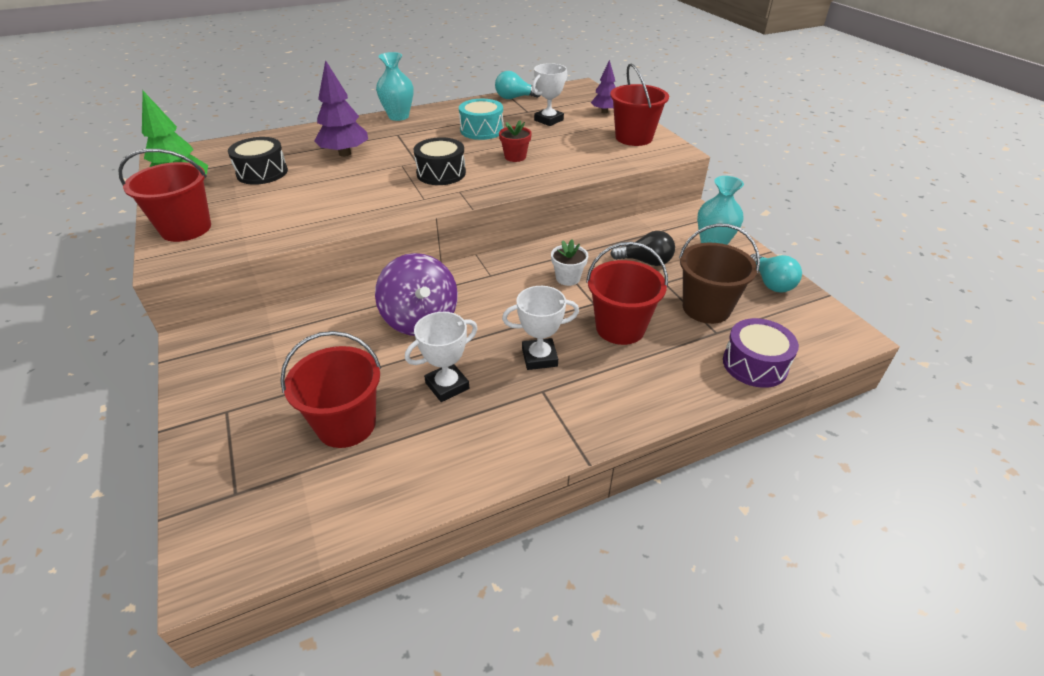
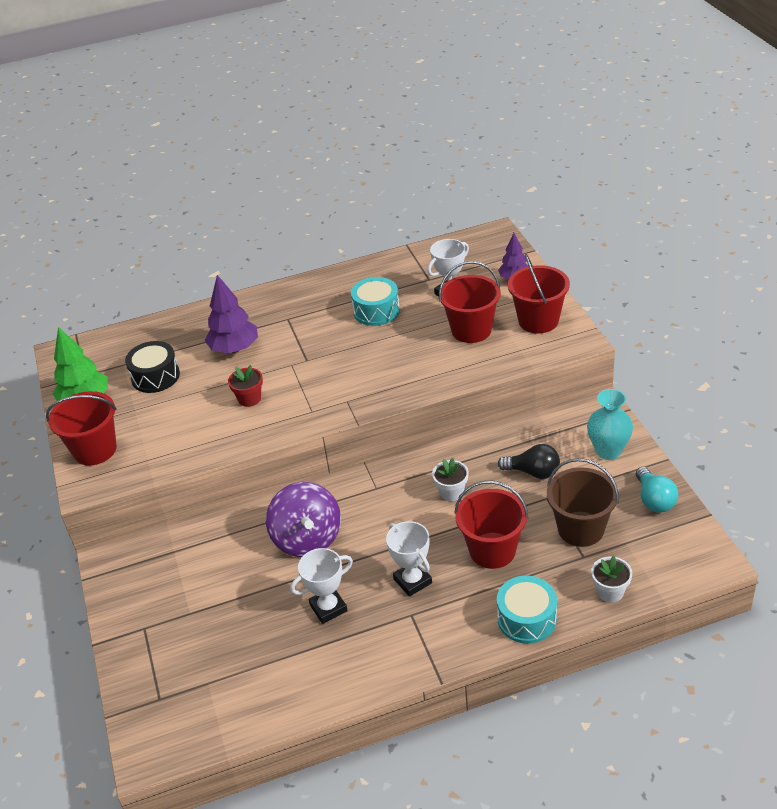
camera: 10 degrees right, 0 degrees up
(346, 424) = (243, 642): red bucket -> red bucket (471, 330)
(398, 116) = (289, 290): turquoise vase -> none
(441, 173) = (330, 376): black drum -> none
(514, 98) = (417, 256): turquoise light bulb -> none
(515, 157) = (407, 352): red flower pot -> red flower pot (249, 399)
(539, 357) = (412, 581): white trophy -> white trophy turned 60 degrees clockwise
(672, 392) = (527, 619): none -> turquoise drum
(755, 364) = (610, 591): purple drum -> white flower pot

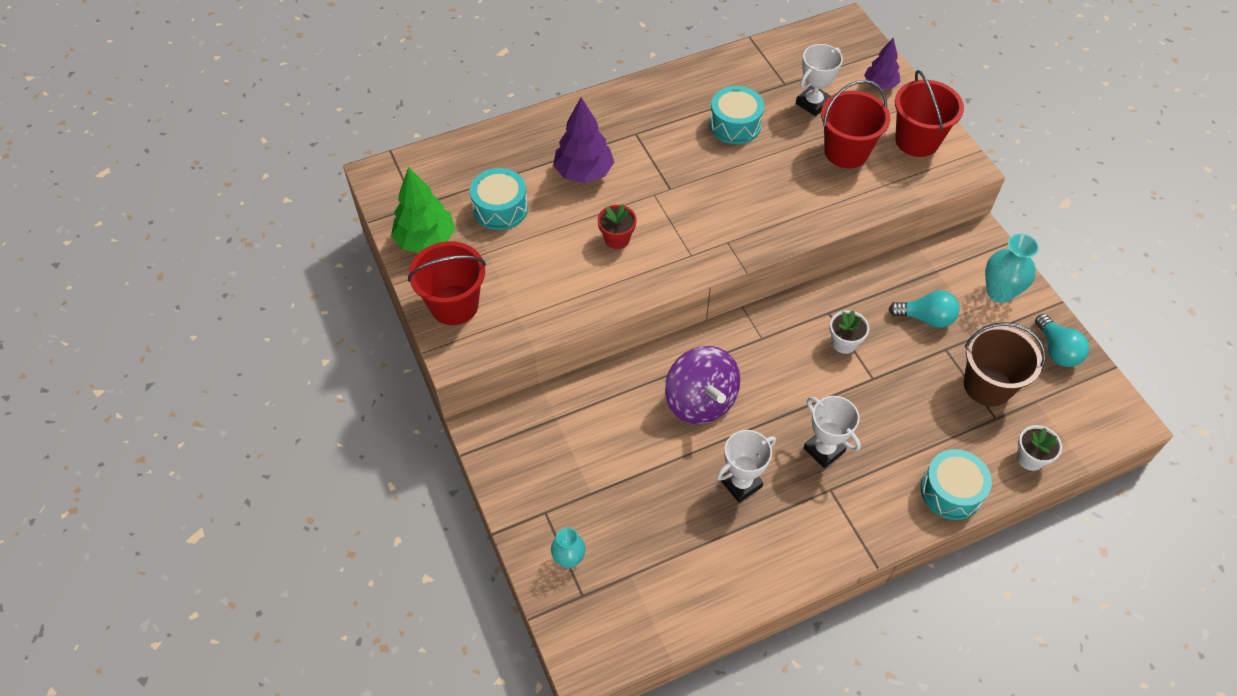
camera: 10 degrees left, 15 degrees up
(155, 376) = (500, 208): black drum -> turquoise drum
(155, 667) = (569, 559): none -> turquoise vase
(492, 550) = (900, 412): red bucket -> none
(533, 472) = (926, 318): black light bulb -> turquoise light bulb

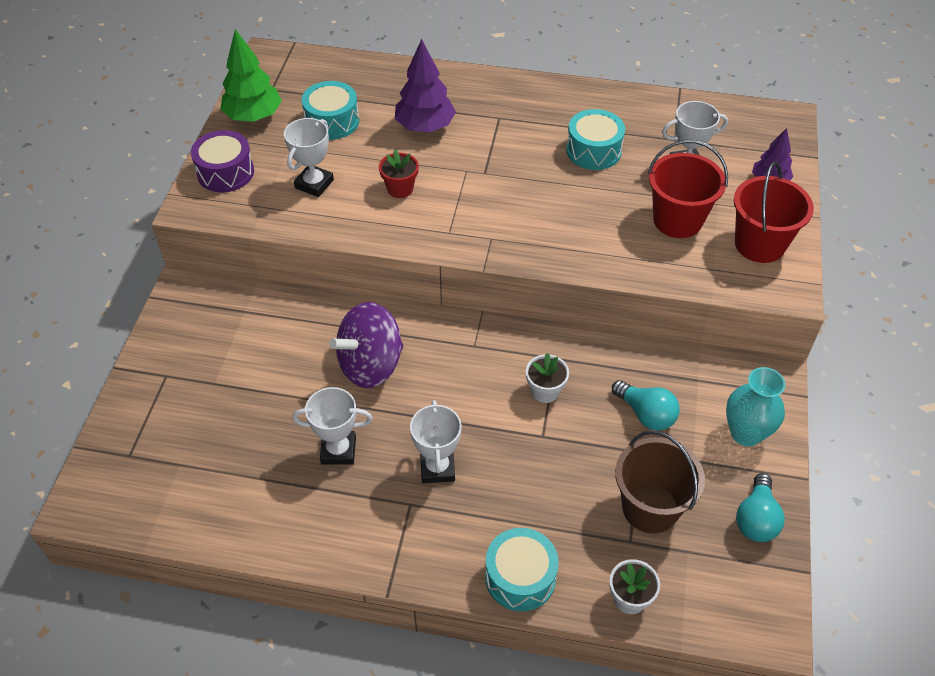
camera: 35 degrees right, 5 degrees down
(454, 305) = (225, 172): red bucket -> purple drum
(542, 273) = (314, 184): none -> white trophy
(569, 559) = (147, 421): turquoise vase -> none
(700, 401) = (371, 365): purple spinning top -> purple spinning top turned 45 degrees clockwise

